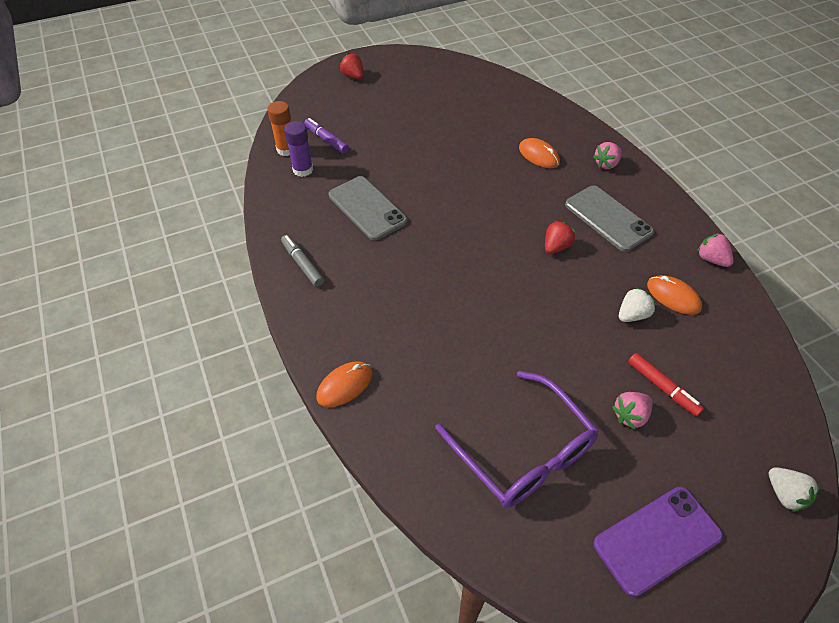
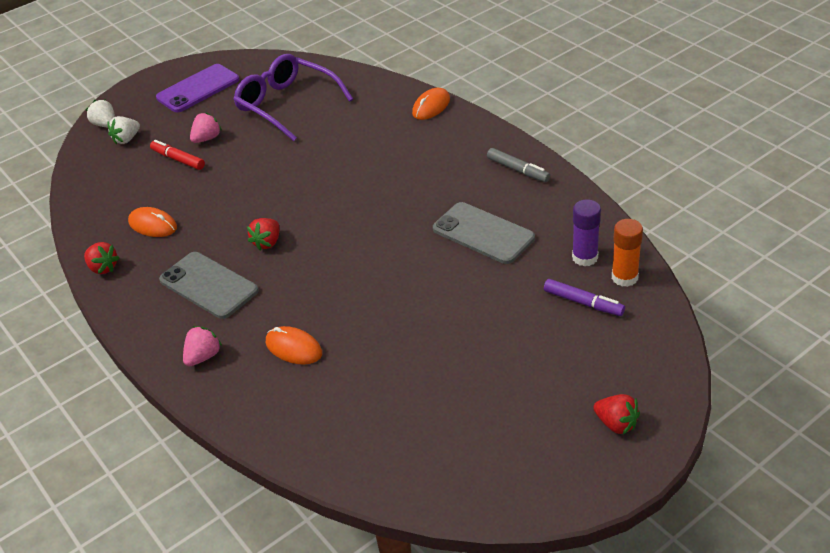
camera: 170 degrees right, 10 degrees down
(632, 315) = (195, 202): white strawberry -> white strawberry (127, 139)
(711, 259) = (103, 268): pink strawberry -> red strawberry

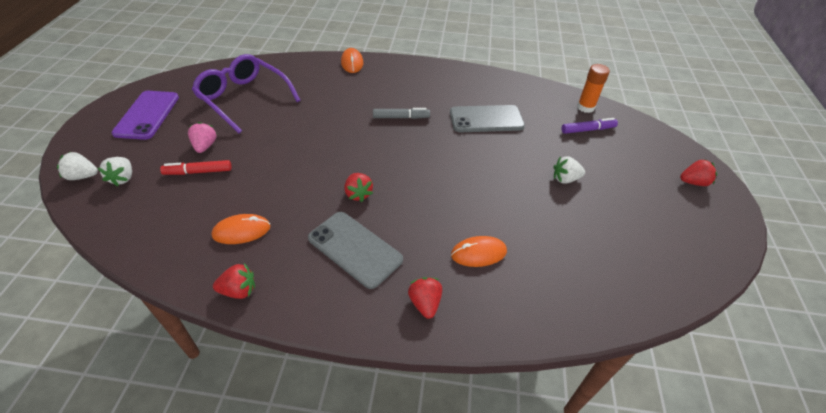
camera: 50 degrees left, 5 degrees up
(203, 356) = (425, 303): pink strawberry -> red strawberry
(208, 285) = (355, 249): grey phone -> grey phone turned 45 degrees clockwise
(286, 104) = (243, 98): purple glasses -> purple glasses turned 45 degrees clockwise
(472, 336) = (565, 179): none -> white strawberry
(518, 170) = (454, 77): grey marker -> grey marker (401, 117)
(585, 257) = (554, 106): purple glue stick -> none

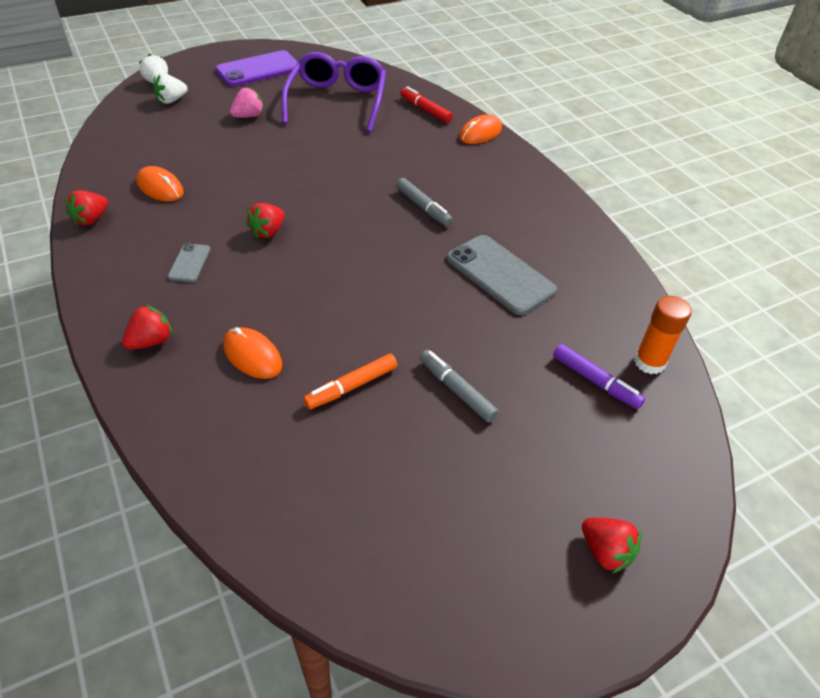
camera: 55 degrees right, 0 degrees up
(198, 172) = (212, 130): red marker -> red marker (425, 110)
(239, 290) = (91, 219): red strawberry -> red strawberry turned 75 degrees clockwise
(355, 249) = (189, 263): grey phone -> grey phone, size x0.49
(536, 219) = (352, 387): none -> orange marker
(565, 179) = (457, 390): white strawberry -> grey marker

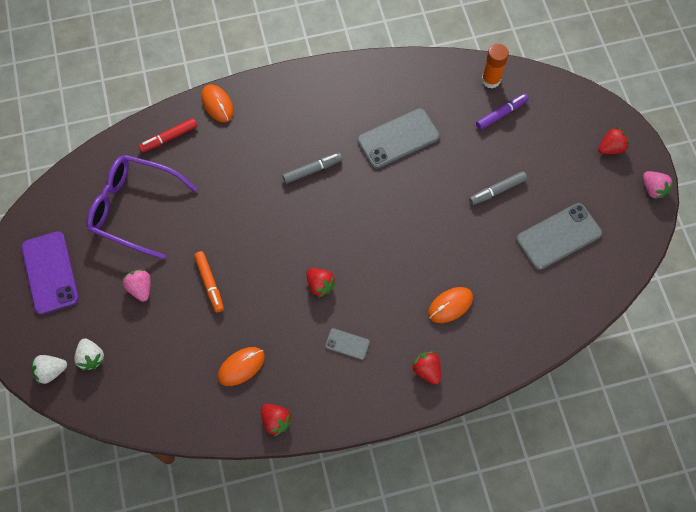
camera: 75 degrees left, 20 degrees up
(352, 387) = (486, 249): orange marker -> orange marker (210, 283)
(397, 482) = (558, 236): none -> grey phone
(546, 642) = (653, 189): none -> pink strawberry

